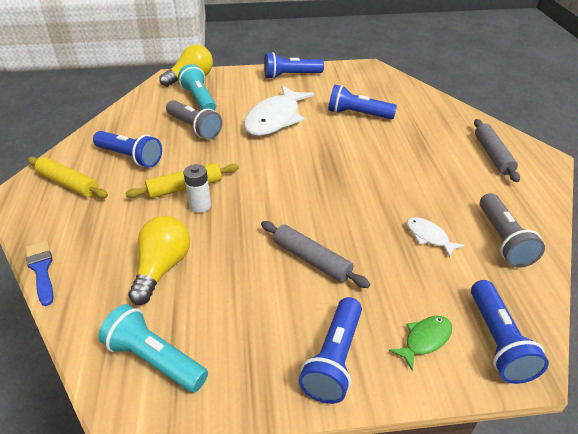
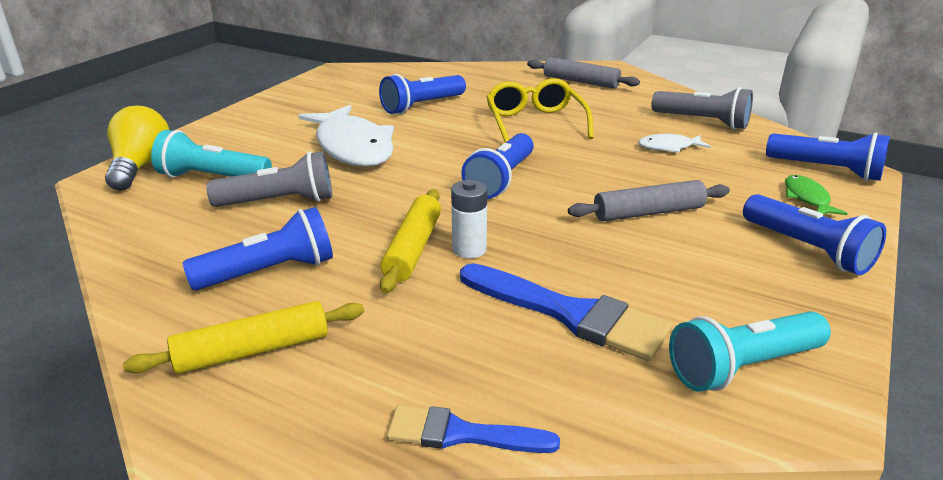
camera: 55 degrees left, 10 degrees down
(162, 268) = (570, 314): yellow light bulb -> blue brush
(290, 76) = (273, 109): blue flashlight -> blue flashlight (501, 180)
(390, 164) = (535, 123): none -> yellow glasses

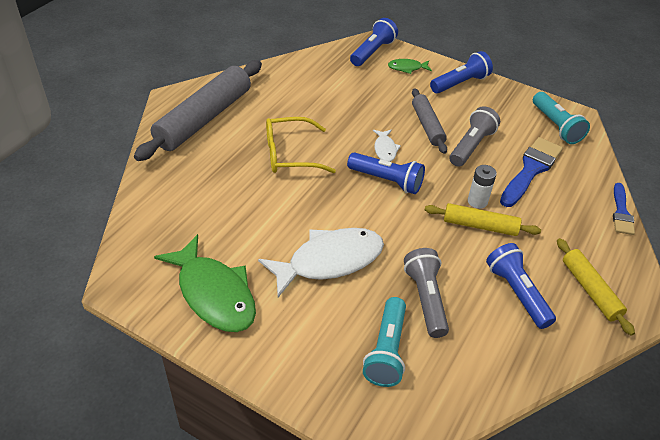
camera: 90 degrees left, 15 degrees up
(140, 167) = (364, 414): yellow light bulb -> none
(318, 101) = (214, 294): none -> green fish
(422, 106) = (242, 217): blue flashlight -> none
(580, 82) = (204, 118): grey rolling pin -> grey rolling pin, size x1.84
(668, 147) = (338, 100): white fish -> white fish (385, 149)
(703, 122) = (298, 77): grey flashlight -> grey flashlight (471, 146)

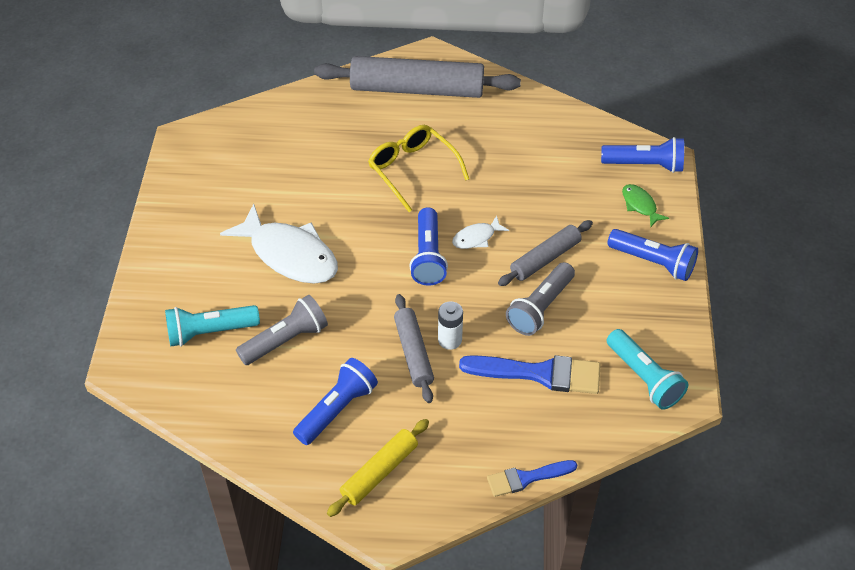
camera: 65 degrees right, 5 degrees up
(214, 294) = (206, 196): green fish -> none
(471, 146) = (540, 308): grey flashlight -> grey flashlight turned 120 degrees clockwise
(480, 226) = (413, 353): yellow rolling pin -> grey rolling pin
(556, 126) = (644, 378): turquoise flashlight -> turquoise flashlight turned 75 degrees counterclockwise

